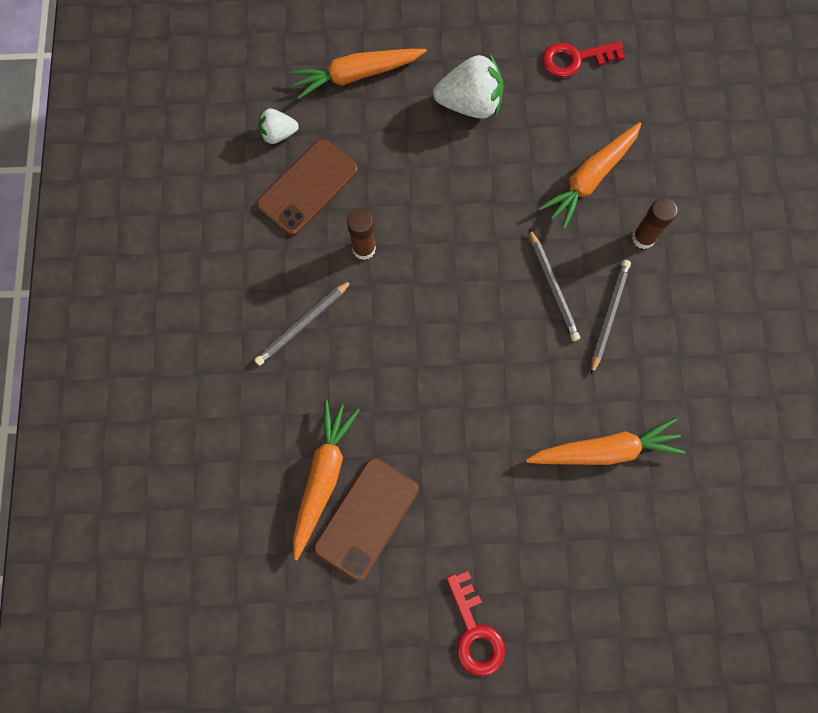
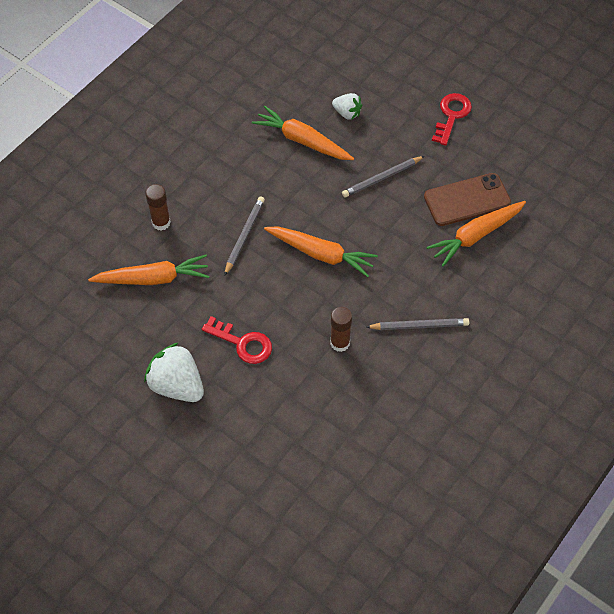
camera: 140 degrees left, 15 degrees down
(278, 134) = (330, 467): white strawberry -> white strawberry (347, 113)
(307, 187) = (342, 412): brown phone -> none
(356, 75) = (234, 469): orange carrot -> orange carrot (321, 254)
(574, 59) = (74, 361): red key -> red key (243, 343)
(609, 315) = (228, 198): grey pencil -> grey pencil (382, 178)

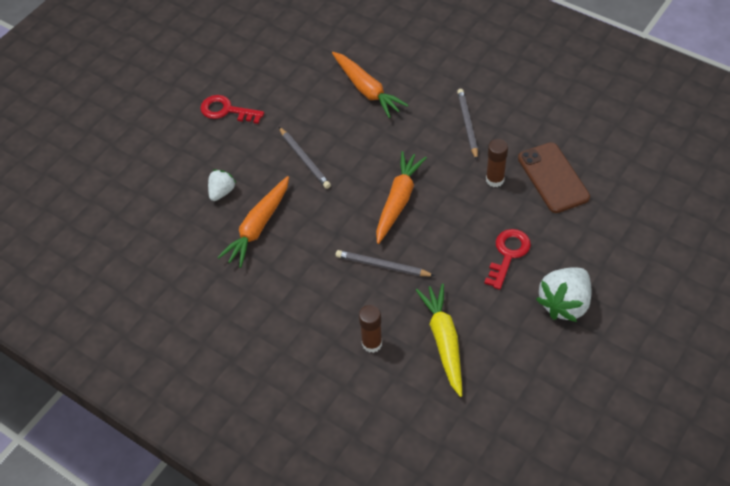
camera: 90 degrees left, 5 degrees down
(153, 278) = (444, 341): orange carrot -> yellow carrot
(467, 200) = (327, 97): brown phone -> brown phone (553, 178)

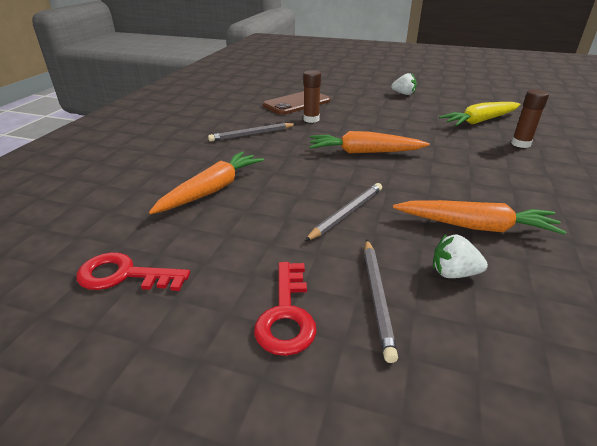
camera: 110 degrees left, 20 degrees down
(382, 266) = (442, 149): grey pencil -> grey pencil (377, 297)
(508, 254) = (380, 110): red key -> red key (124, 275)
(564, 304) = (403, 94): white strawberry -> white strawberry, size x0.57

